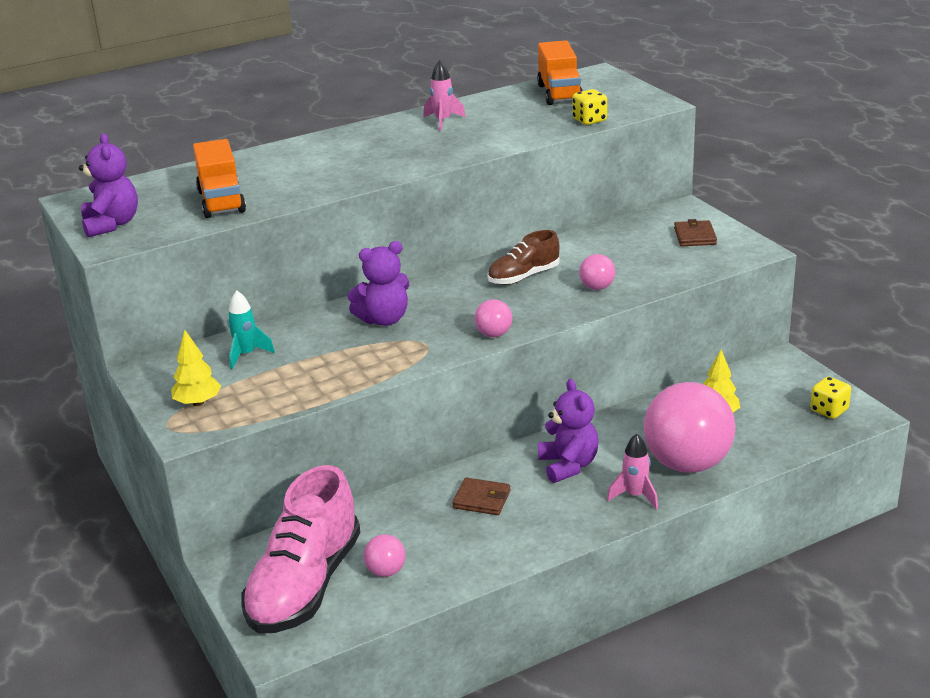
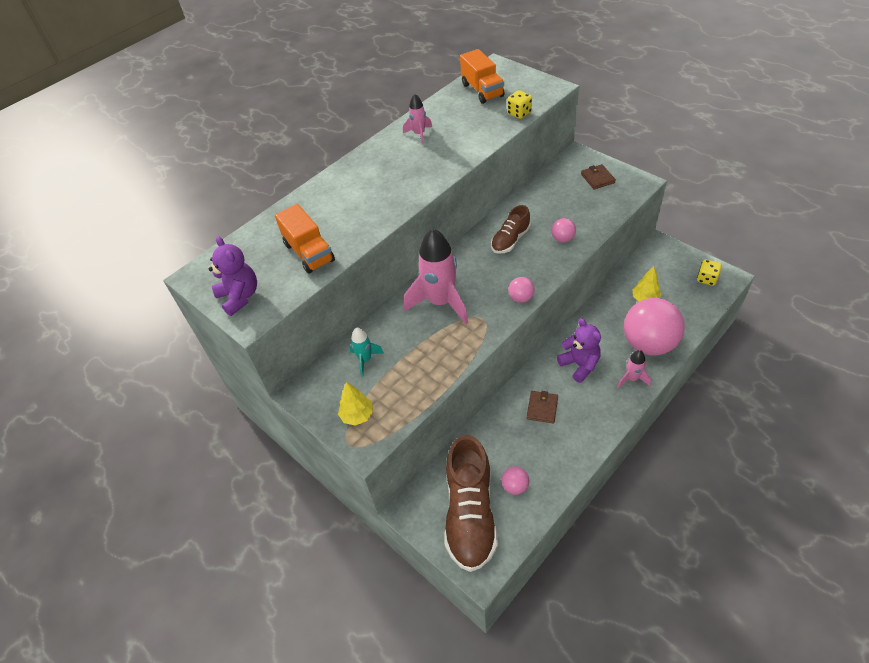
camera: 15 degrees left, 20 degrees up
(304, 585) = (470, 514): pink shoe -> brown shoe
(384, 319) = (441, 302): purple teddy bear -> pink rocket
(482, 499) = (542, 408): brown wallet -> brown wallet turned 75 degrees counterclockwise

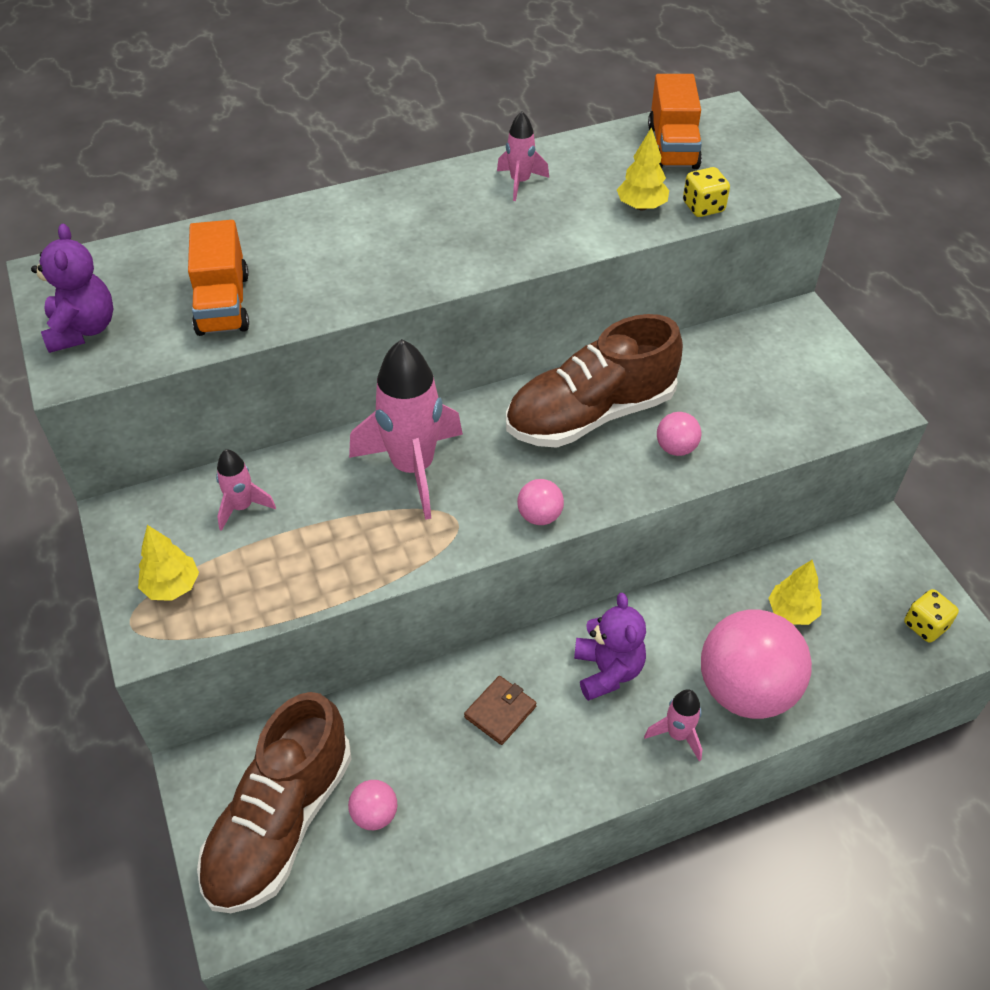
camera: 20 degrees right, 0 degrees up
(365, 360) = (242, 507): turquoise rocket -> pink rocket
(489, 124) = (641, 206): none -> yellow tree
(510, 240) = (590, 414): brown shoe -> brown shoe, size x1.86
(597, 178) = (807, 370): brown wallet -> none

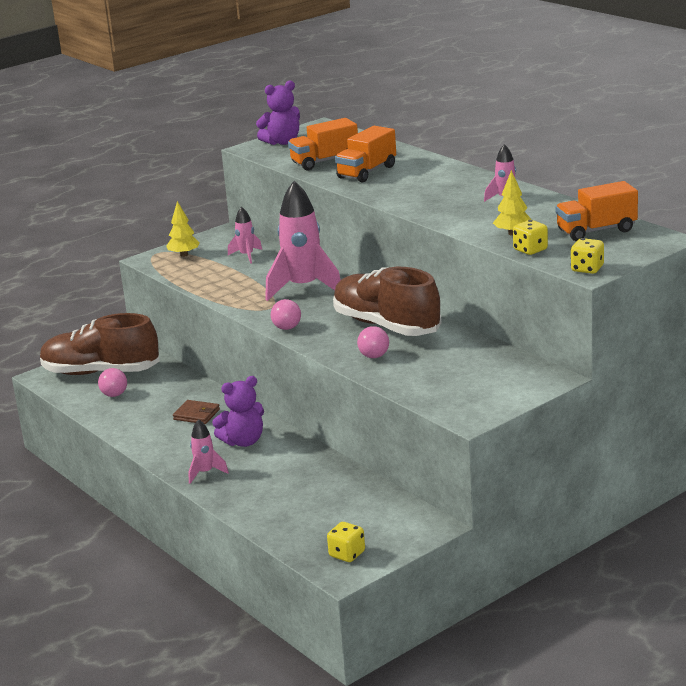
camera: 75 degrees right, 25 degrees down
(311, 273) = (367, 172): none -> orange truck
(746, 690) = (252, 491): pink ball -> none
(784, 183) = (587, 269): none -> yellow dice
(792, 612) = (329, 498): yellow tree -> none

